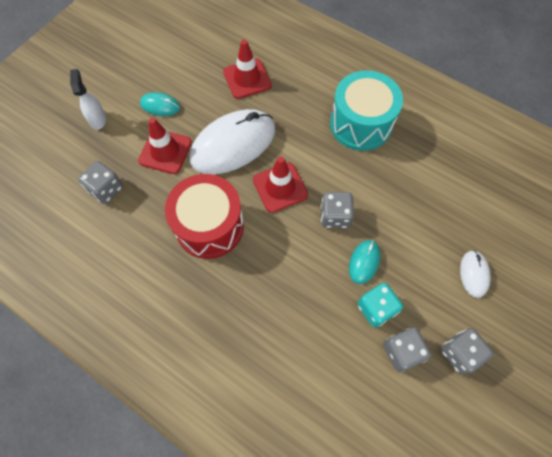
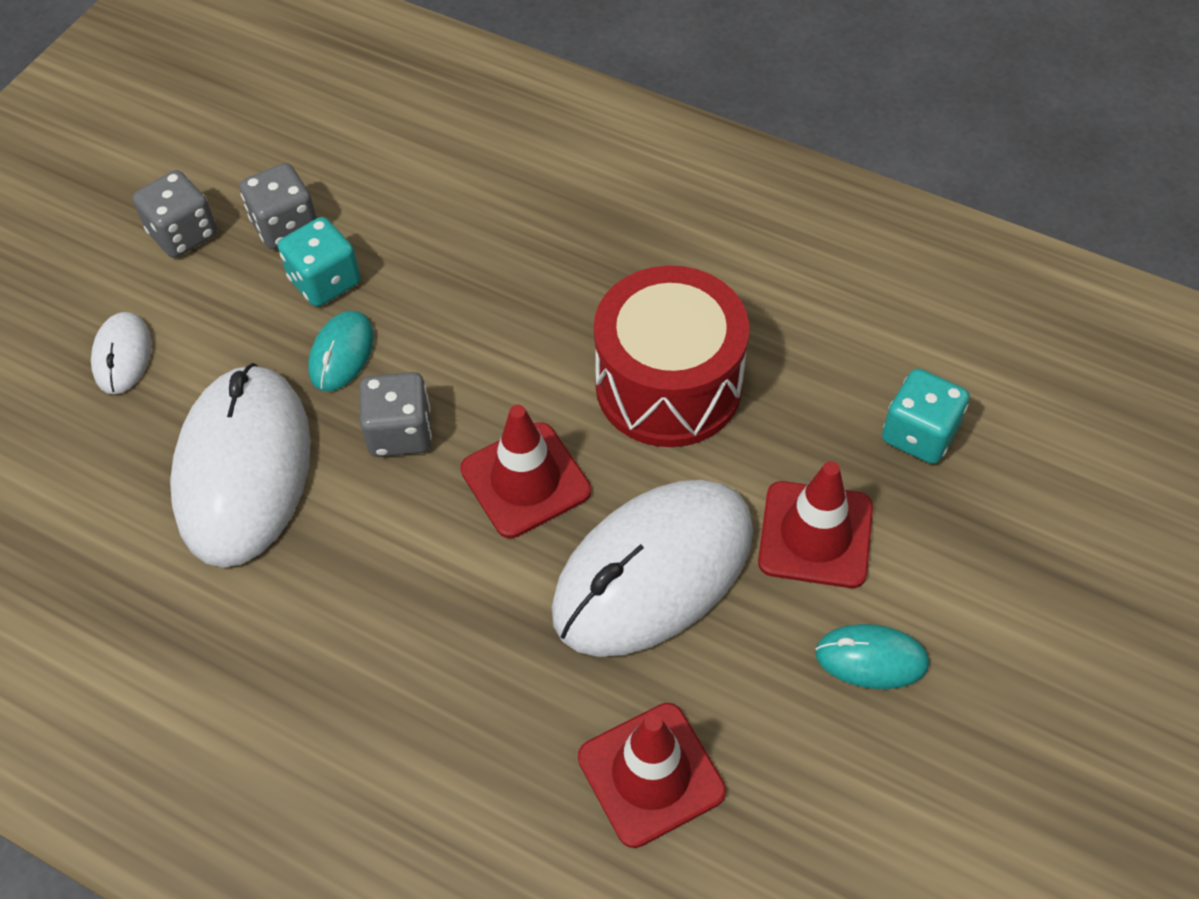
camera: 175 degrees right, 10 degrees down
(98, 119) = (1019, 601): white spray bottle -> none
(106, 189) = (919, 434): grey dice -> turquoise dice
(360, 124) = (327, 665): turquoise drum -> none
(404, 206) = (243, 468): none -> white mouse

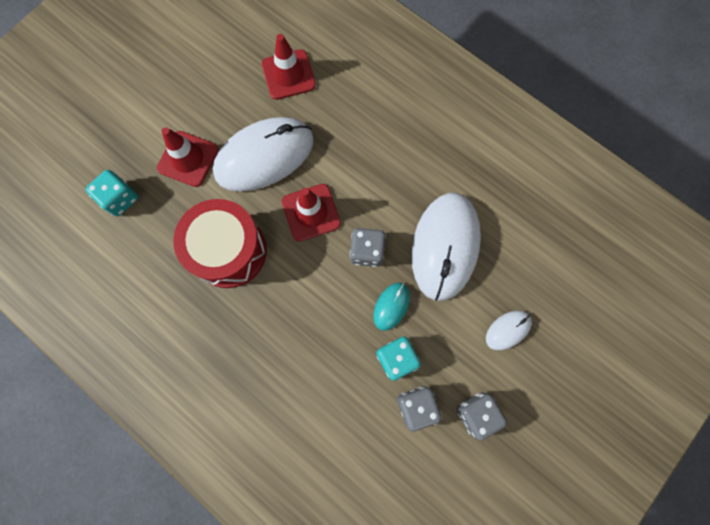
camera: 170 degrees left, 20 degrees up
(122, 355) = (507, 330): white mouse -> white mouse turned 45 degrees clockwise
(871, 659) = (186, 101): turquoise mouse -> none

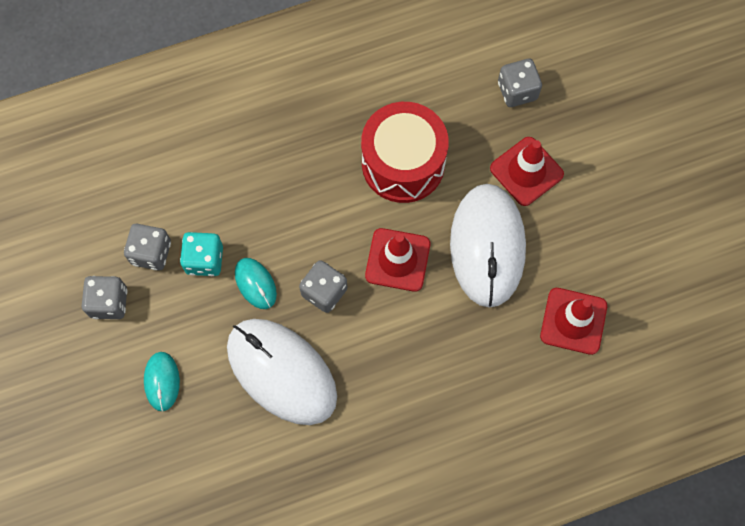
camera: 120 degrees right, 5 degrees down
(120, 199) = (517, 91): turquoise dice -> grey dice
(507, 330) = (162, 381): white mouse -> turquoise mouse

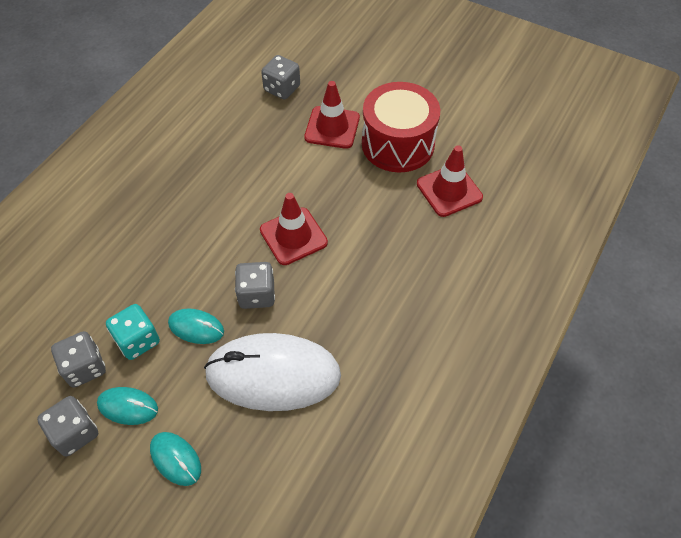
camera: 40 degrees left, 15 degrees down
(159, 311) = (128, 406): none -> turquoise mouse
(403, 163) = (241, 176): red drum -> red drum (398, 144)
(487, 246) = (349, 186): white mouse -> none

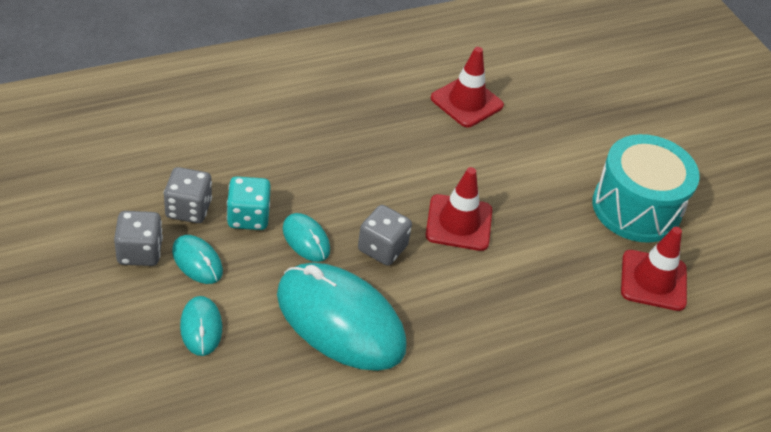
camera: 30 degrees right, 10 degrees down
(273, 374) = (340, 321): white mouse -> turquoise mouse
(282, 88) = (560, 93): grey dice -> none
(332, 127) = (580, 155): red traffic cone -> red traffic cone (466, 102)
(398, 144) = (636, 208): red drum -> turquoise drum

